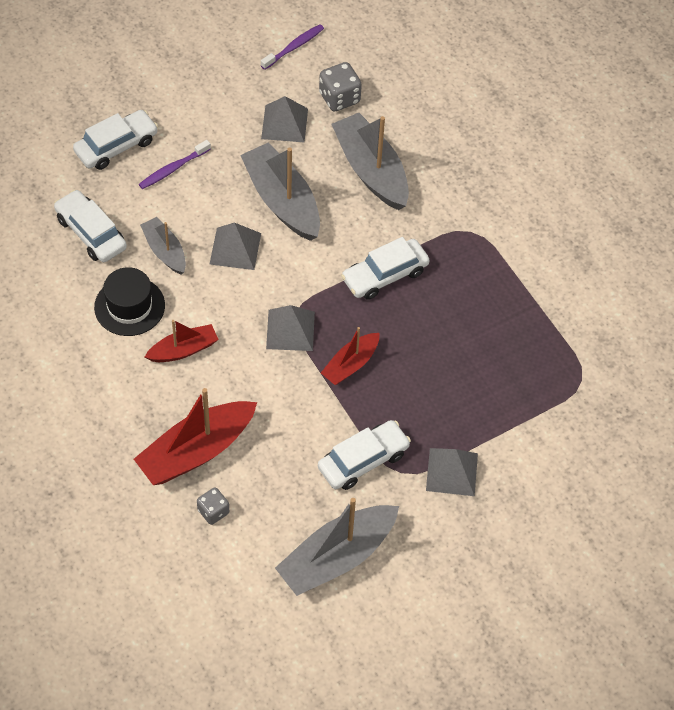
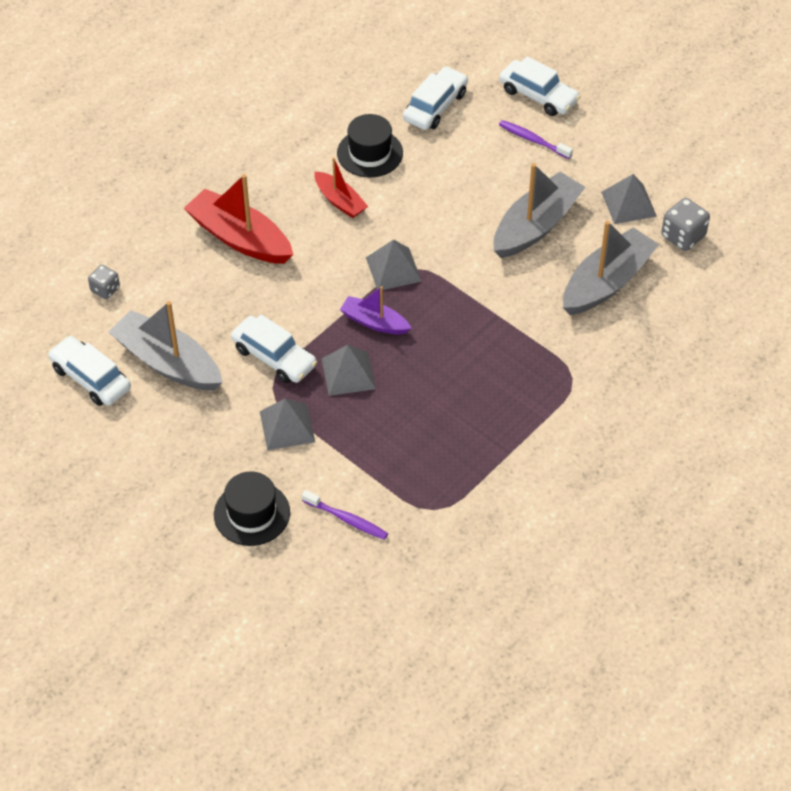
camera: 75 degrees right, 5 degrees down
(165, 251) = (439, 160): grey boat -> none
(213, 511) = (184, 265): grey dice -> grey dice (105, 289)
(235, 248) = (465, 207): grey pyramid -> grey pyramid (348, 373)
(293, 47) = (726, 186): purple toothbrush -> purple toothbrush (346, 519)
(350, 364) = (374, 322): red boat -> purple boat
(385, 275) = (487, 323): white car -> white car (91, 378)
(544, 528) = (252, 513): none -> black hat

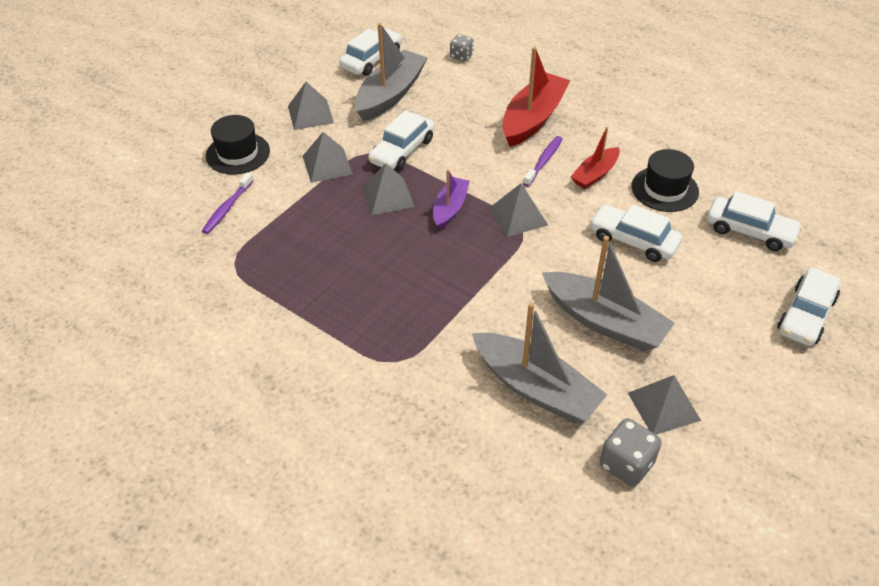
camera: 85 degrees right, 5 degrees down
(190, 442) = (310, 114): none -> grey pyramid
(437, 189) = (633, 240): none -> white car
(533, 140) = (733, 313): purple toothbrush -> purple toothbrush (543, 161)

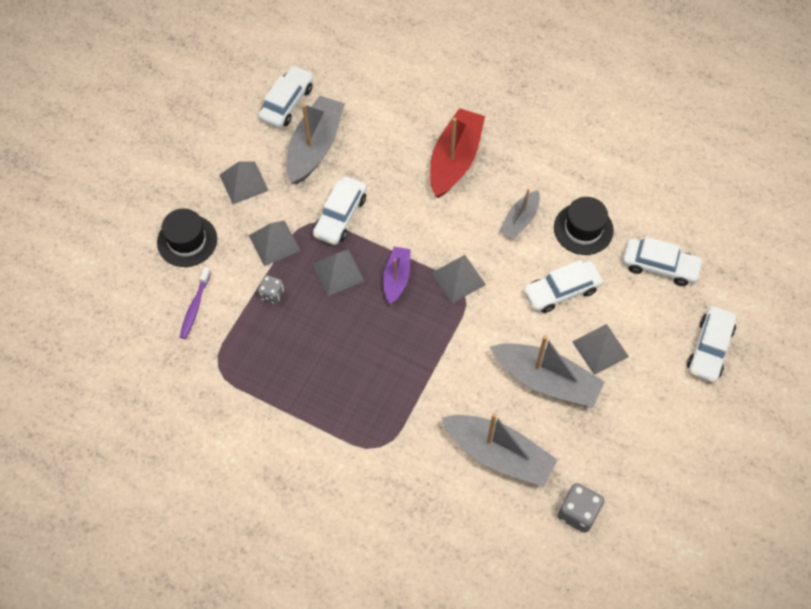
camera: 10 degrees left, 15 degrees up
(461, 56) = (374, 87): grey dice -> grey dice (272, 294)
(543, 161) = (472, 211): purple toothbrush -> none
(595, 174) = (520, 220): red boat -> grey boat
(633, 240) = (561, 291): white car -> white car turned 45 degrees counterclockwise
(663, 406) = (602, 455): grey pyramid -> grey pyramid (600, 349)

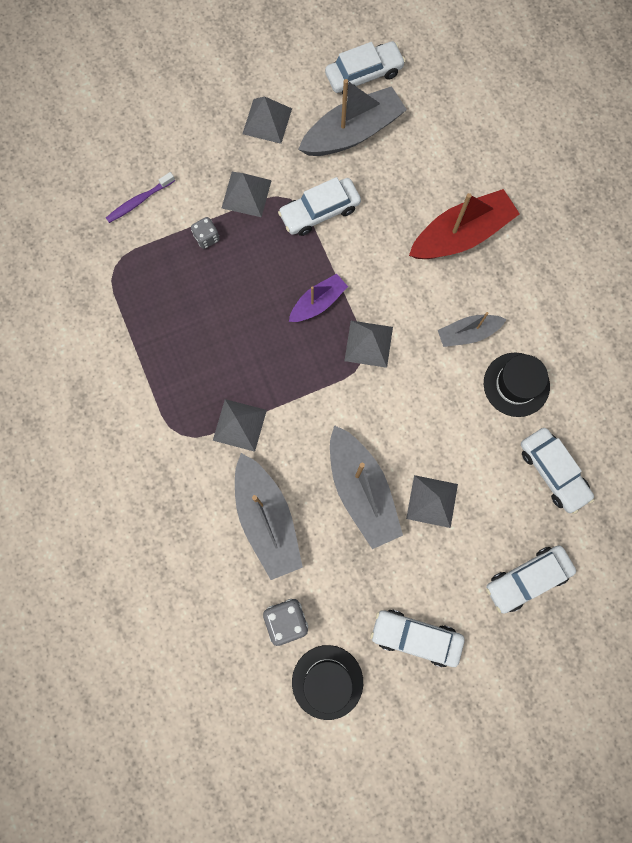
camera: 40 degrees right, 15 degrees up
(187, 241) = (180, 139): black hat -> black hat (327, 682)
(338, 272) = (275, 260): grey pyramid -> grey pyramid (239, 425)
(561, 291) = (445, 424): white car -> white car (416, 637)

